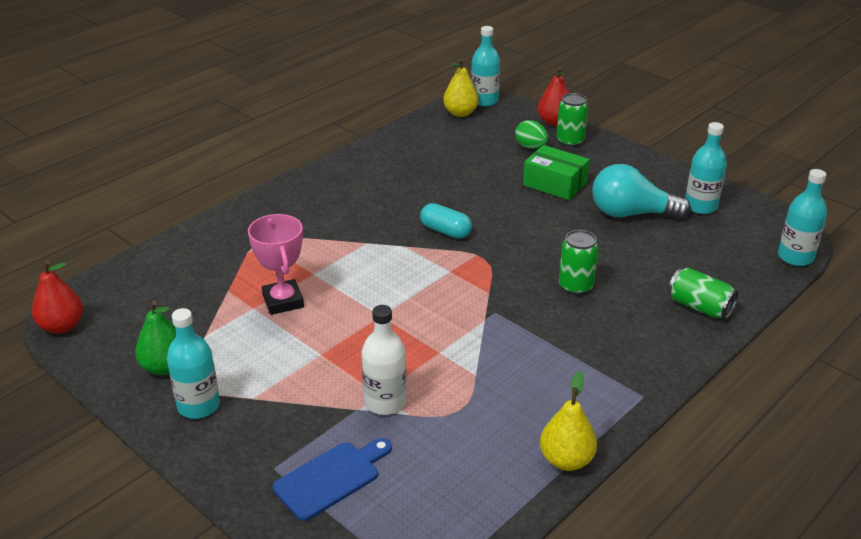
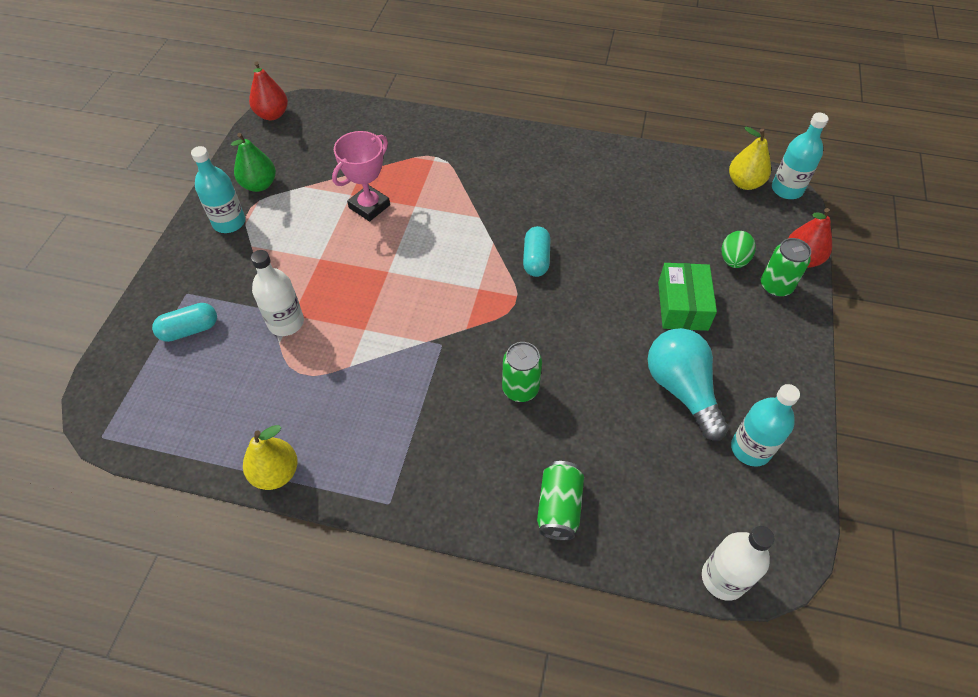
camera: 60 degrees right, 20 degrees up
(331, 478) = (189, 330): blue cutting board -> turquoise capsule
(795, 257) = (723, 578): turquoise bottle -> white bottle

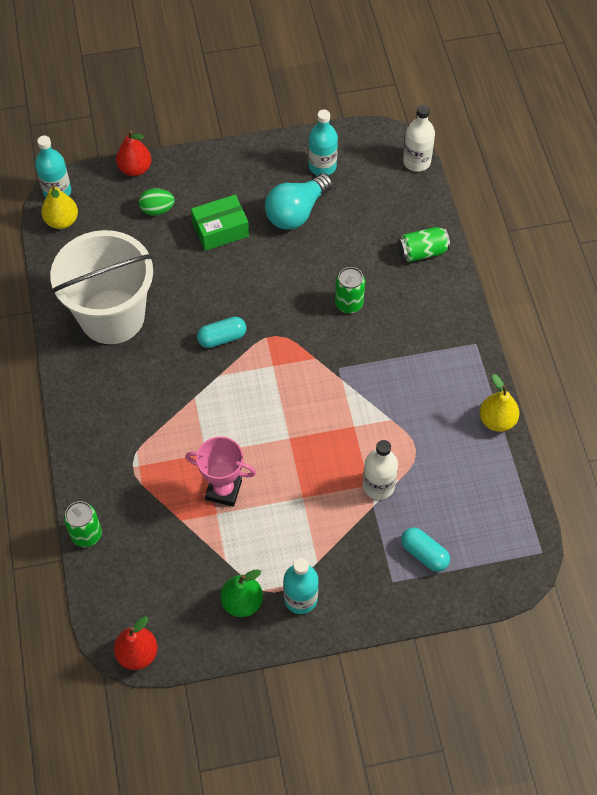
camera: 115 degrees left, 5 degrees up
(606, 187) = (112, 316): none -> white bucket
(775, 286) = (172, 179): green can -> green can (86, 534)

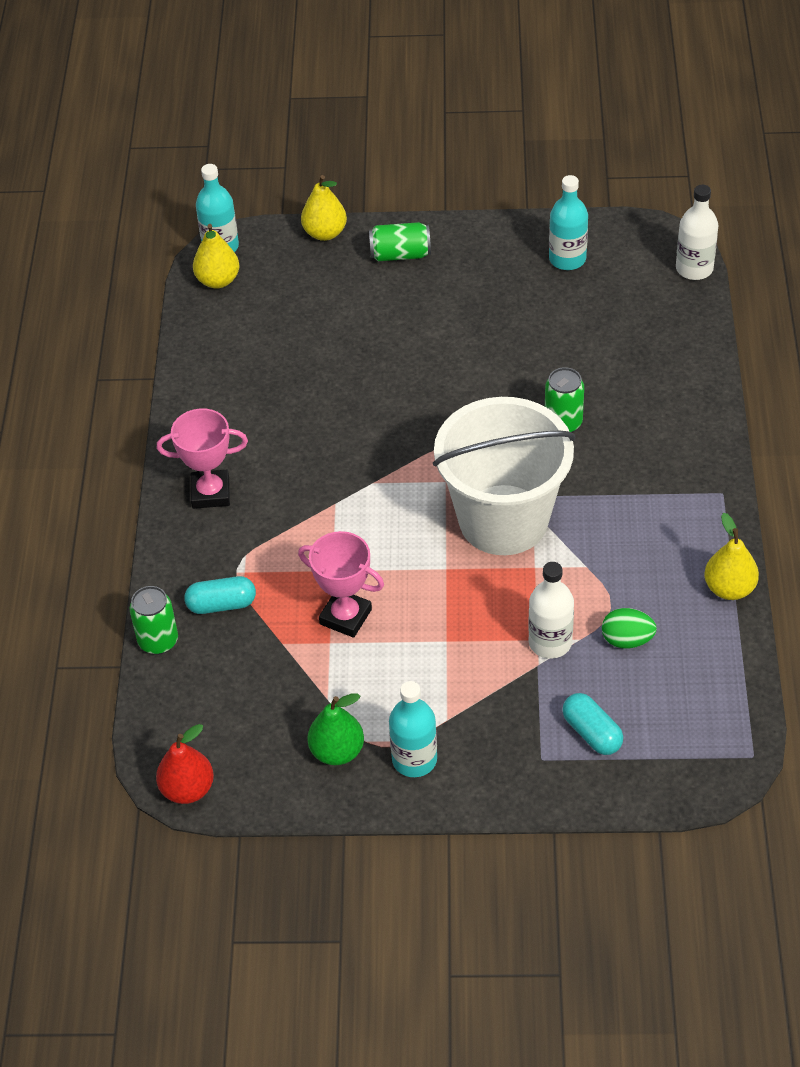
camera: 15 degrees right, 10 degrees down
(98, 403) = (210, 493): none -> pink trophy
(112, 316) = (253, 396): white bucket -> white bucket (503, 520)
(135, 169) = (325, 233): red pear -> yellow pear
(157, 210) = (341, 282): green egg -> green egg (627, 640)
(220, 230) = (416, 316): green box -> none
(222, 338) = (387, 440): turquoise capsule -> turquoise capsule (221, 604)
(296, 212) = (520, 308): turquoise light bulb -> none
(422, 252) = (676, 375): green can -> green can (400, 254)

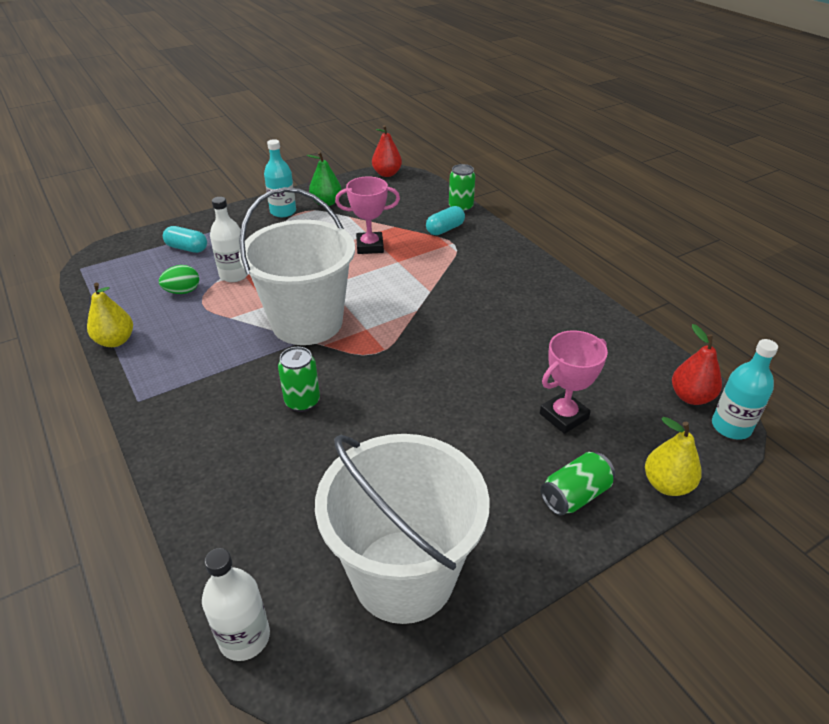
camera: 145 degrees right, 10 degrees down
(210, 493) = (512, 269): pink trophy -> pink trophy (563, 416)
(218, 280) = (691, 397): yellow pear -> red pear
(567, 259) = (403, 575): turquoise bottle -> white bucket

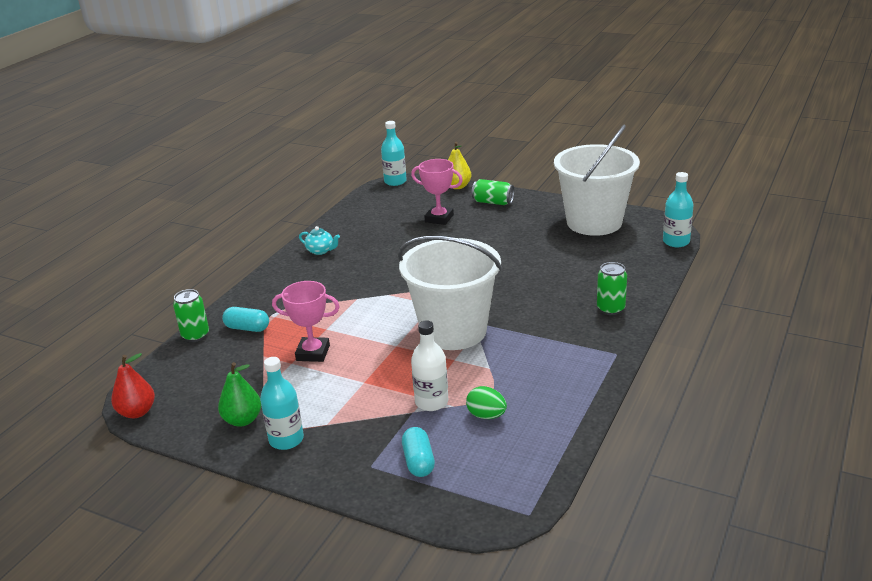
camera: 120 degrees left, 10 degrees down
(115, 341) = (584, 407): yellow pear -> none
(244, 637) = (676, 242): white bottle -> turquoise bottle
(302, 402) = (532, 294): green can -> green can (610, 309)
(370, 246) = (313, 353): pink trophy -> pink trophy turned 45 degrees counterclockwise
(555, 301) = (321, 251): none -> turquoise teapot
(691, 397) = (381, 194): red pear -> none

